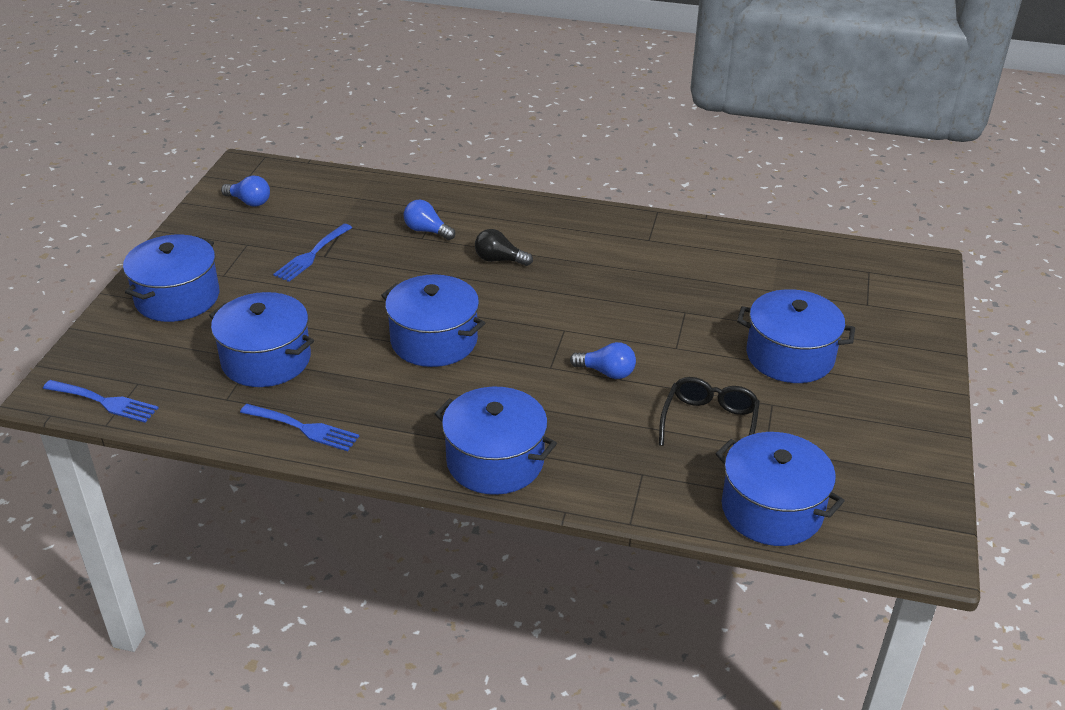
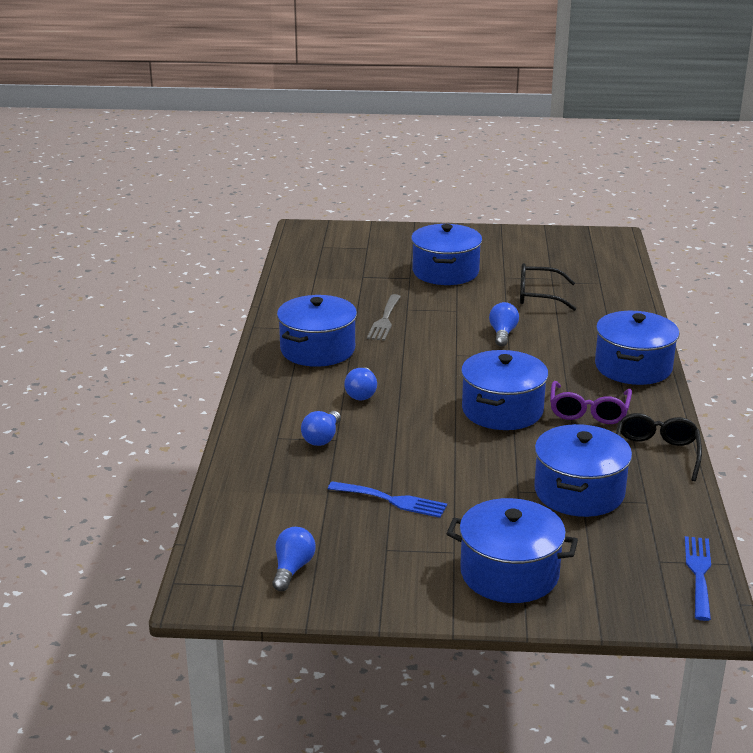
camera: 100 degrees left, 10 degrees down
(304, 428) = (656, 453): blue fork -> black glasses
(407, 400) = (588, 411): none -> purple glasses
(499, 260) = (361, 393): black light bulb -> blue light bulb
(658, 293) = (384, 320): none -> grey fork
(772, 509) = (610, 275): blue pot -> blue pot (317, 350)

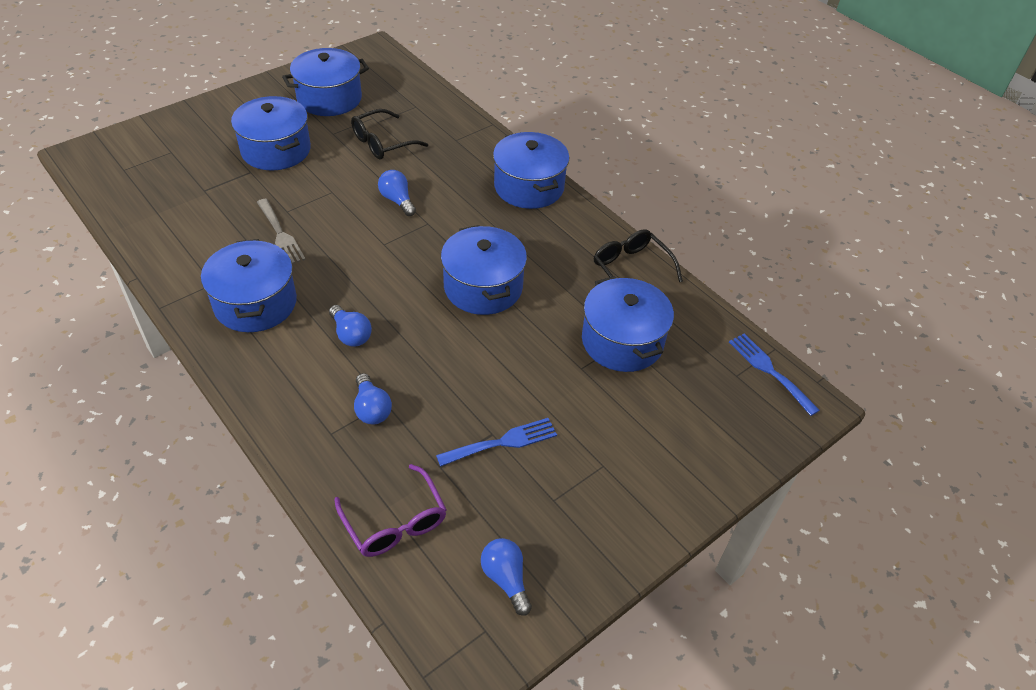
camera: 45 degrees left, 20 degrees up
(509, 573) = (662, 459): blue pot -> blue pot (329, 98)
(588, 411) = (545, 252): purple glasses -> purple glasses (395, 522)

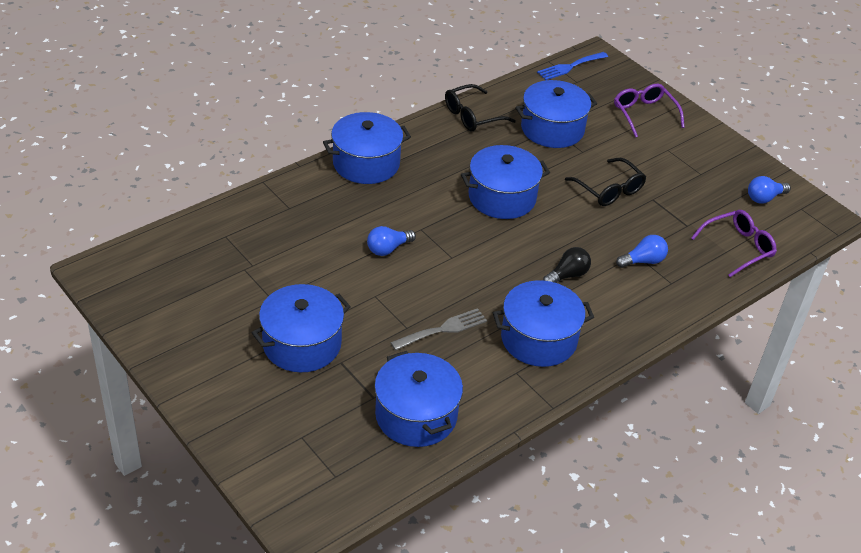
camera: 90 degrees left, 5 degrees down
(329, 98) = (202, 305): blue pot -> blue pot (416, 415)
(351, 334) = (567, 275): blue light bulb -> black light bulb
(382, 143) = (292, 260): black glasses -> black glasses (609, 190)
(502, 442) = (659, 194): blue fork -> none
(681, 446) = (644, 114): none -> purple glasses

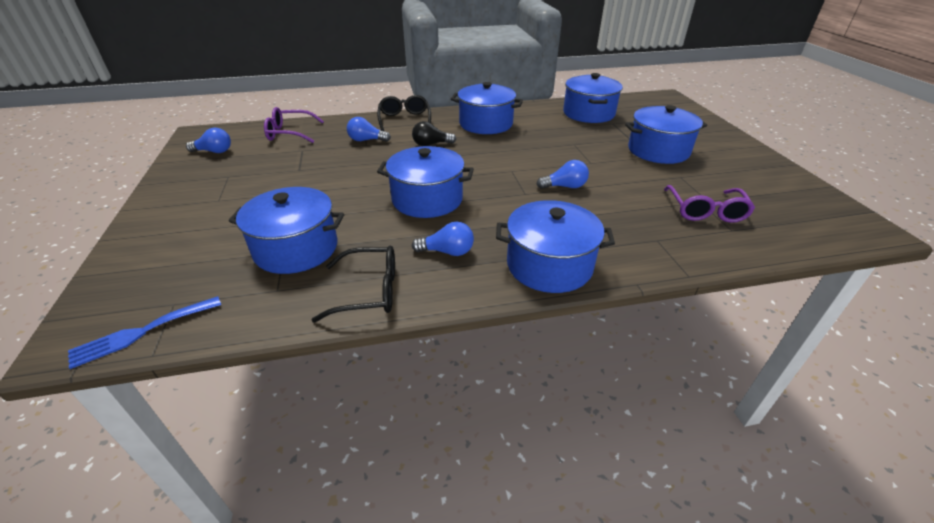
camera: 150 degrees left, 5 degrees down
(443, 329) = (548, 138): grey fork -> none
(445, 154) = (447, 252): none -> blue light bulb
(570, 67) = (141, 332): blue fork -> blue fork turned 150 degrees clockwise
(609, 190) = (324, 183): black glasses -> black glasses (404, 119)
(644, 114) = (175, 238): purple glasses -> purple glasses (705, 211)

